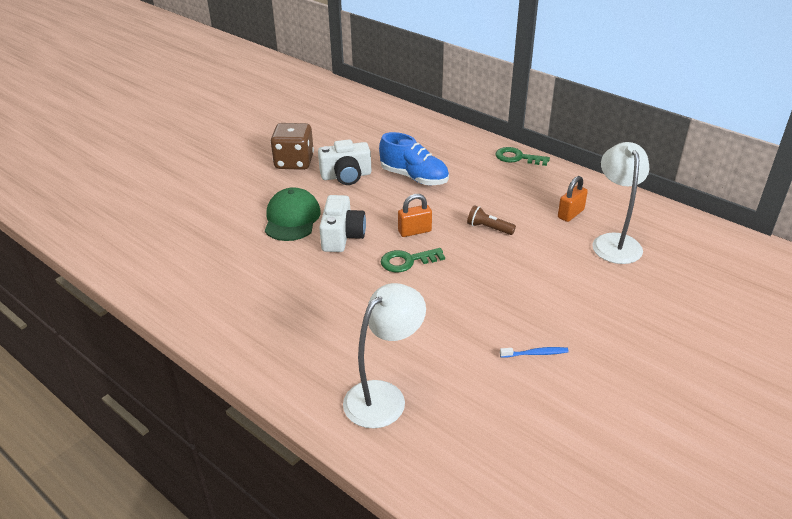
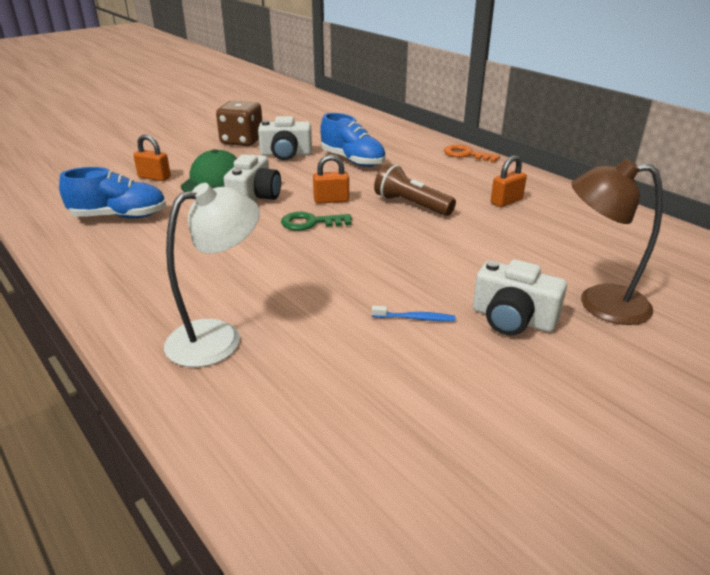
camera: 10 degrees right, 5 degrees down
(225, 276) = (120, 216): none -> blue shoe
(231, 222) = (154, 177): none -> orange padlock
(488, 228) = (411, 205): brown flashlight -> brown flashlight, size x1.59
(517, 158) = (466, 154): green key -> orange key
(611, 343) = (512, 319): none -> white camera
(614, 242) = (548, 228): white lamp -> none
(674, 318) = (599, 303): none -> brown lamp

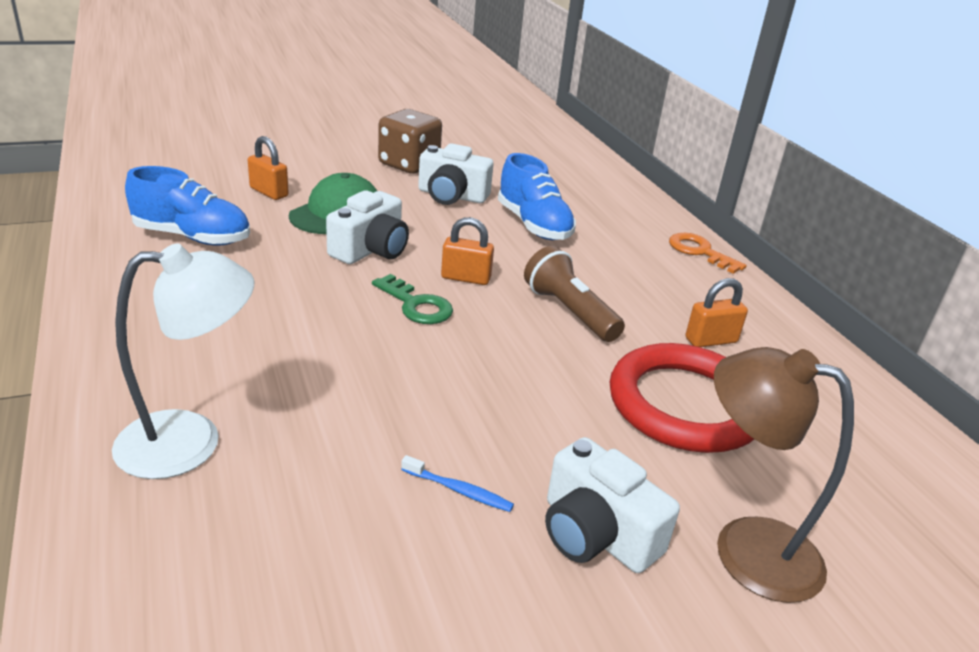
camera: 15 degrees right, 0 degrees up
(310, 223) = (416, 305): green key -> green key turned 150 degrees counterclockwise
(515, 239) = (685, 404): none -> red ring

